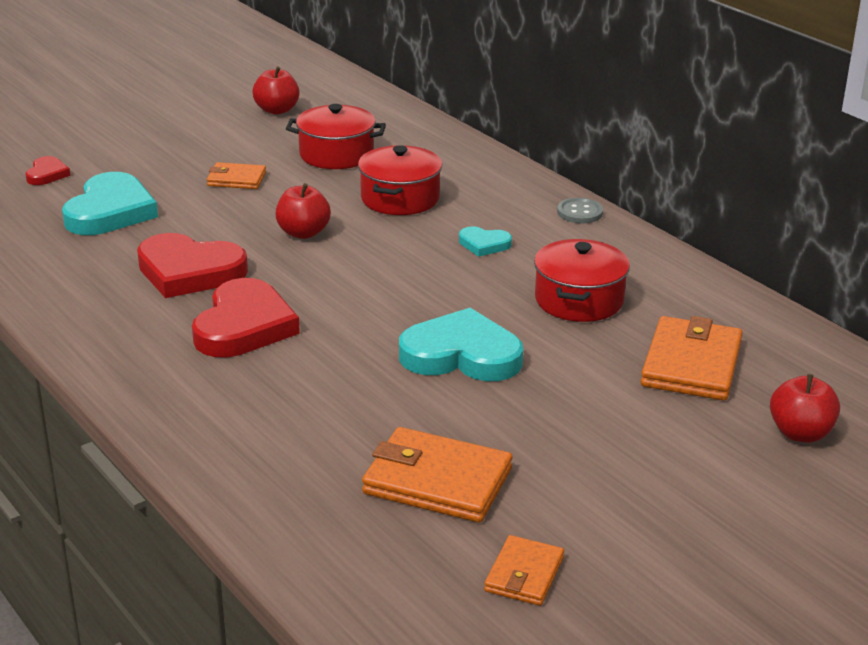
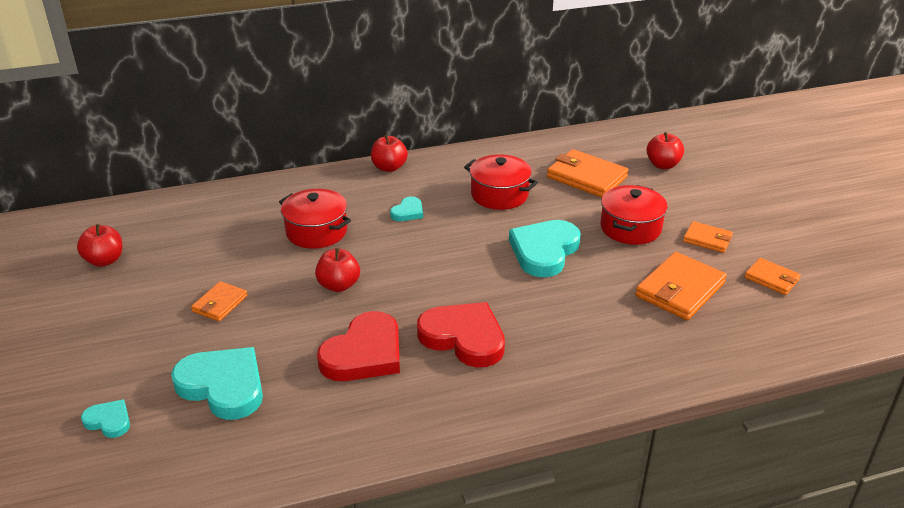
camera: 70 degrees left, 5 degrees up
(47, 174) = (109, 421): red heart -> turquoise heart
(336, 154) = (219, 246): red pot -> red pot (630, 228)
(580, 212) = (389, 167): grey button -> red apple
(596, 498) = (707, 239): none -> orange wallet

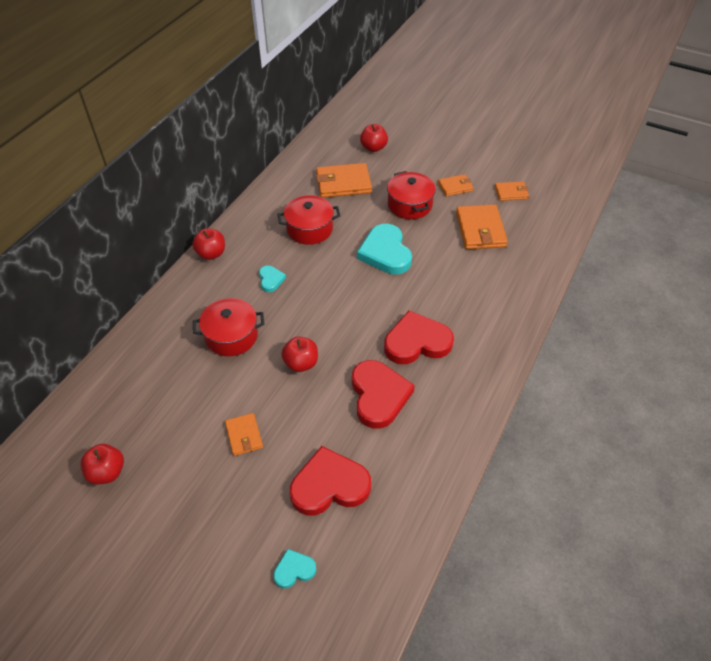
camera: 45 degrees left, 15 degrees up
(223, 386) = (329, 485): turquoise heart -> red heart

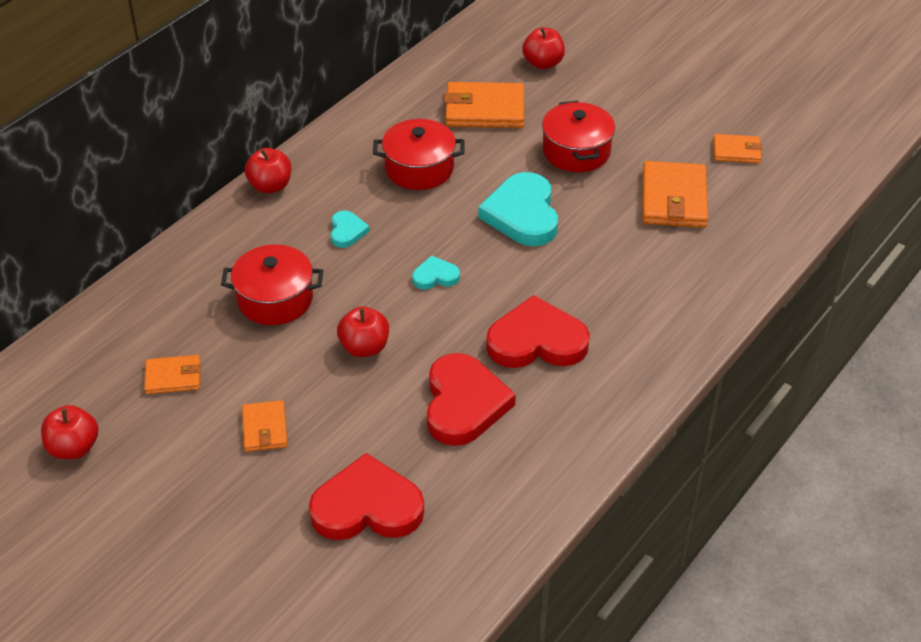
camera: 10 degrees right, 5 degrees down
(294, 570) = (295, 601): turquoise heart -> turquoise heart (435, 276)
(455, 187) = (652, 133): orange wallet -> orange wallet (173, 377)

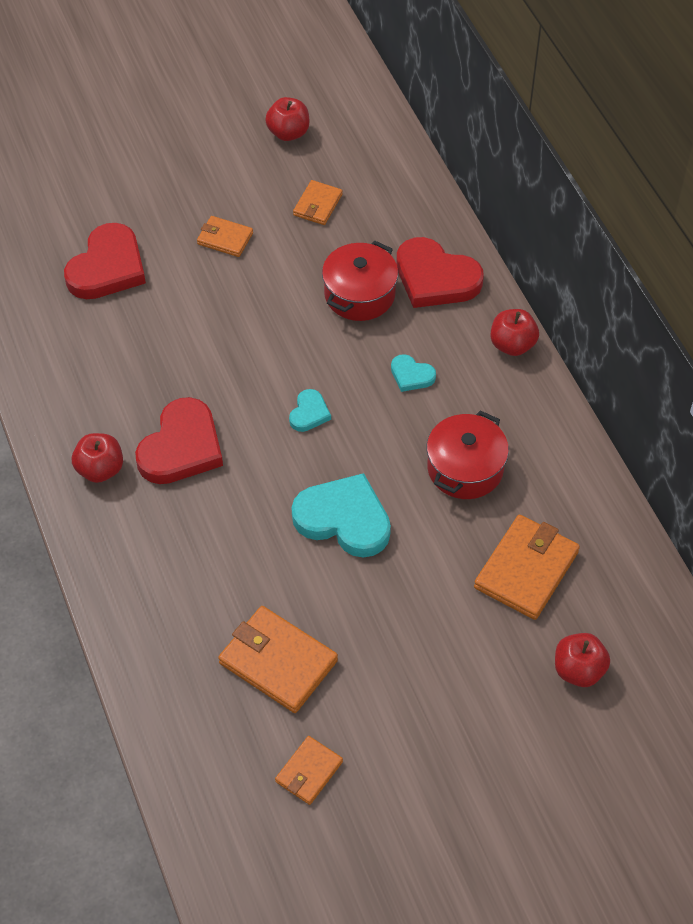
camera: 120 degrees right, 10 degrees up
(364, 347) = (262, 329): red apple -> red apple (100, 469)
(464, 404) = (154, 366): red heart -> red heart (435, 278)
(576, 151) = (406, 617): red pot -> none

